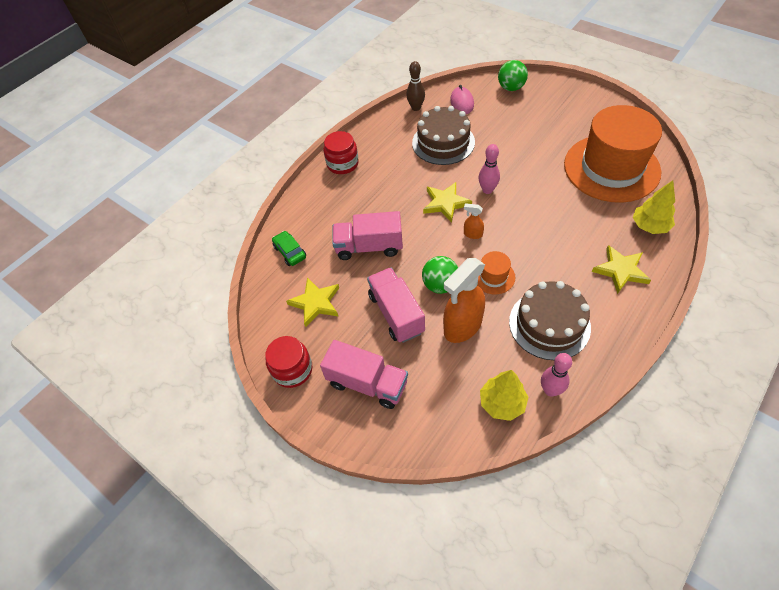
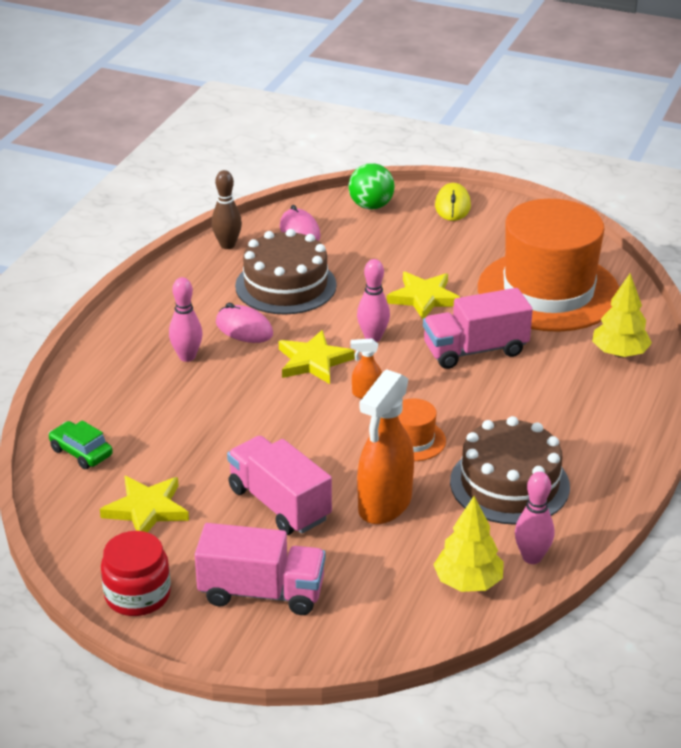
camera: 20 degrees left, 20 degrees down
(342, 164) = (130, 330): red jar -> none
(369, 247) = (209, 429): pink truck -> pink truck (475, 350)
(370, 189) = (187, 357): none -> pink bowling pin
(409, 172) = (244, 328): none -> pink mouse
(440, 285) = (336, 461): green ball -> none
(563, 93) = (452, 206): none -> yellow mouse
(620, 270) = (592, 409): yellow star -> yellow star (424, 298)

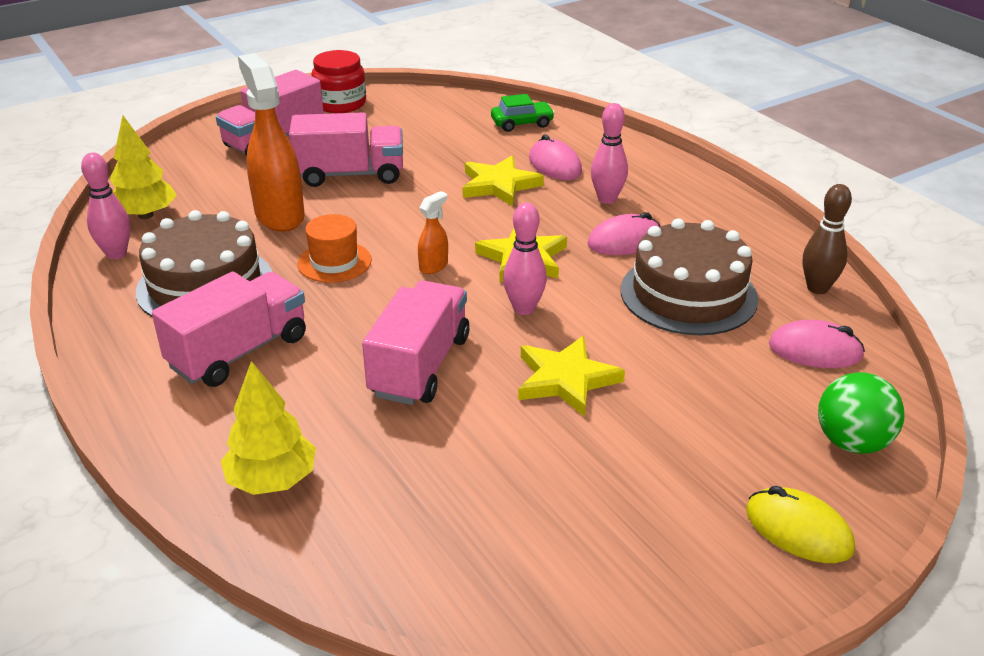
camera: 125 degrees right, 0 degrees up
(146, 509) = (420, 128): yellow star -> yellow star (499, 185)
(152, 402) = (555, 165): none -> pink mouse
(548, 291) = (471, 498): orange hat -> none
(551, 424) = (239, 352): none -> pink truck

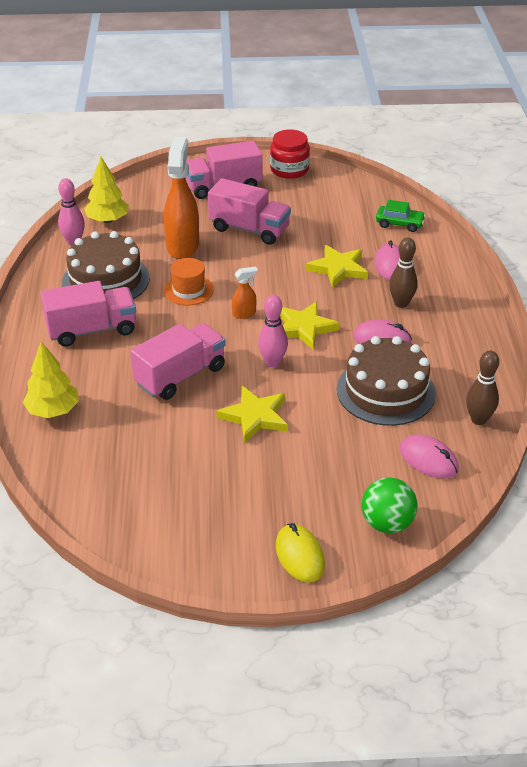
camera: 30 degrees right, 5 degrees up
(607, 199) = (401, 303): pink bowling pin -> brown bowling pin

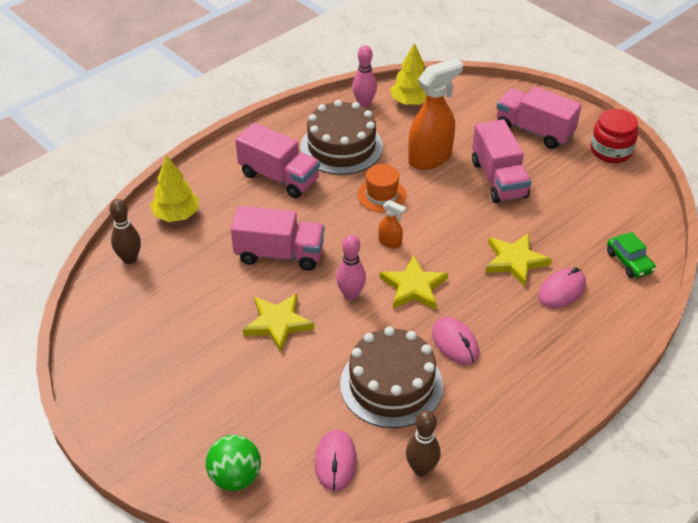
camera: 50 degrees right, 5 degrees up
(299, 555) = (153, 442): yellow mouse -> none
(401, 303) = (517, 328): brown bowling pin -> brown bowling pin (130, 259)

